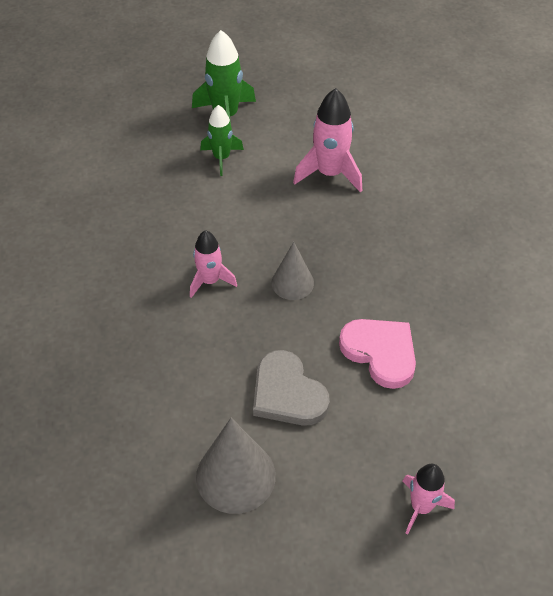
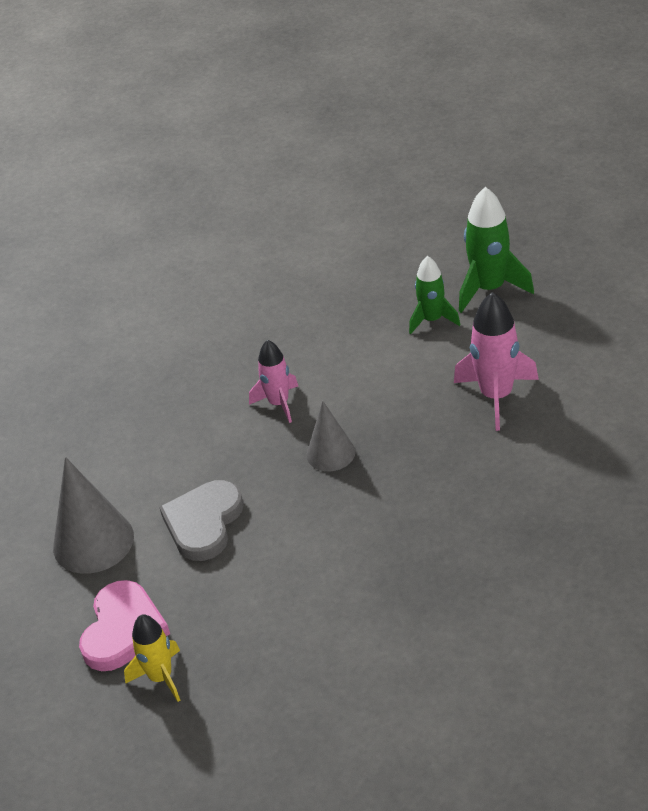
camera: 60 degrees right, 10 degrees down
(380, 353) = (307, 556): pink heart -> pink heart (123, 630)
(421, 507) = (161, 677): pink rocket -> yellow rocket

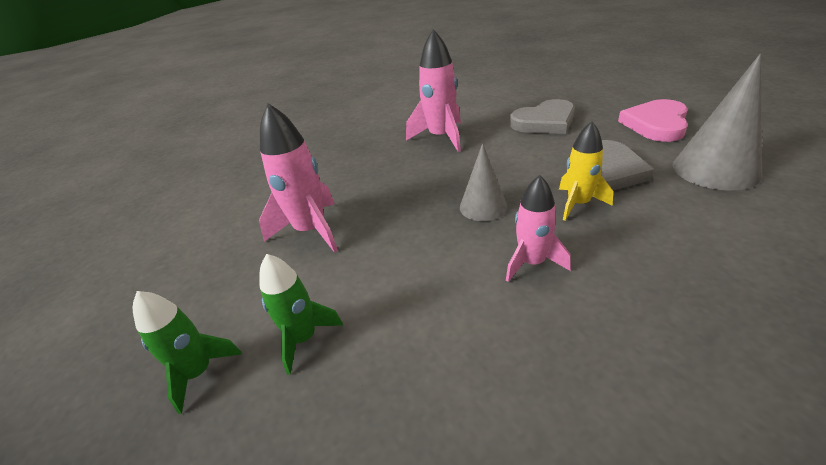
camera: 165 degrees left, 5 degrees down
(161, 677) = (618, 107): yellow rocket -> yellow rocket (578, 204)
(272, 623) = (544, 122): none -> grey heart
(417, 566) = (441, 137): none -> pink rocket
(489, 289) = (199, 372): green rocket -> green rocket, size x0.64

